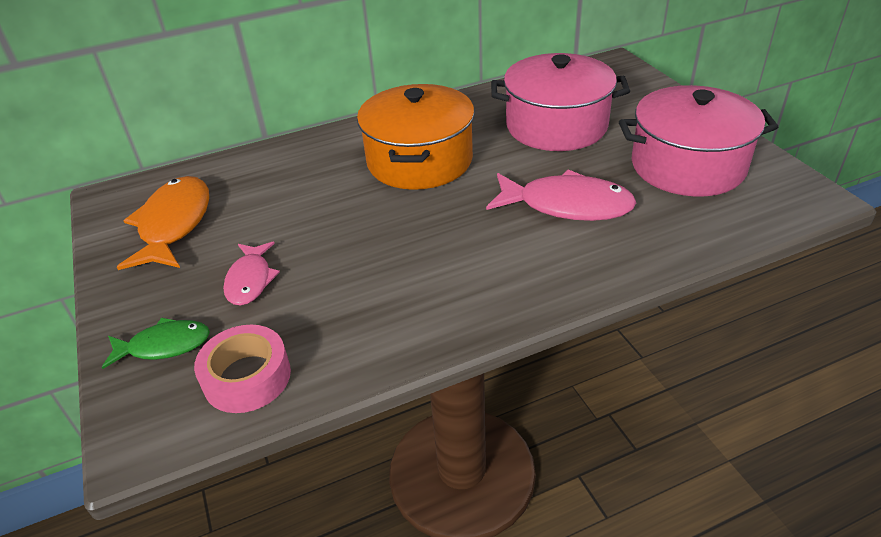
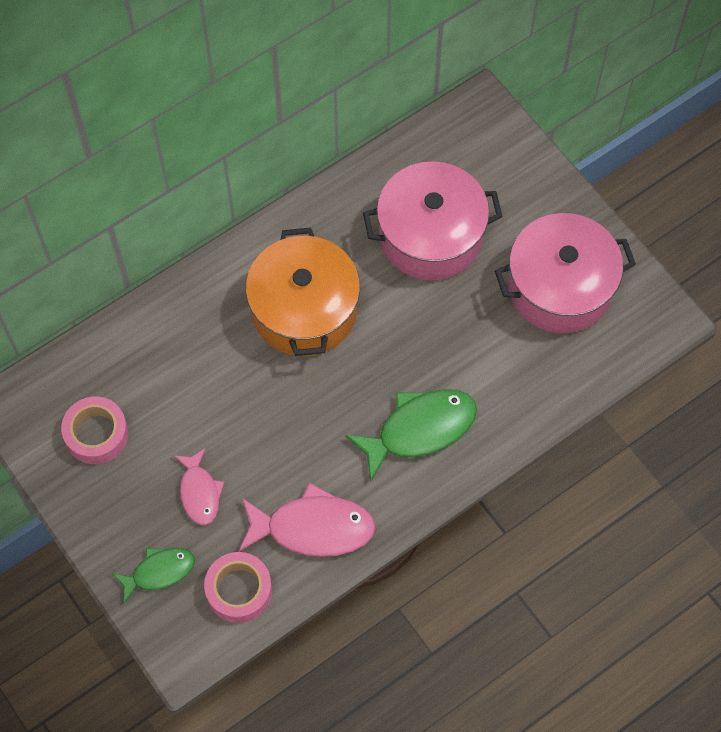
camera: 15 degrees left, 25 degrees up
(174, 224) = (96, 434): orange fish -> pink tape
(516, 255) = (419, 429): none -> green fish
(567, 205) = (455, 359): pink fish -> pink fish (313, 528)

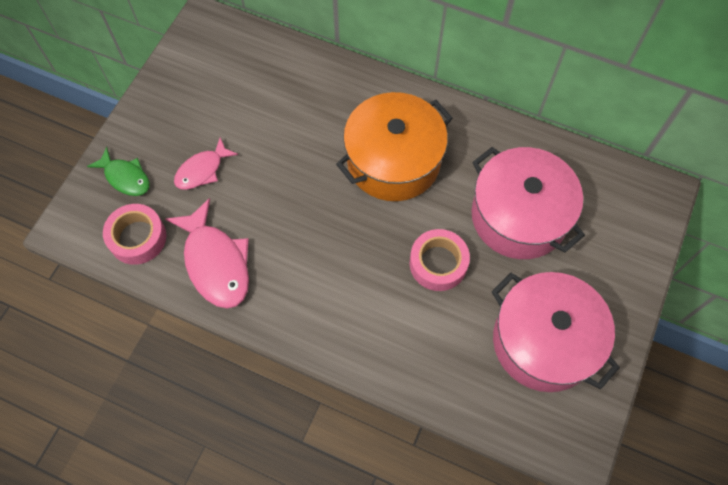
camera: 60 degrees right, 0 degrees up
(96, 434) = (211, 82): pink tape -> pink tape (438, 263)
(419, 429) = (344, 297): green fish -> none

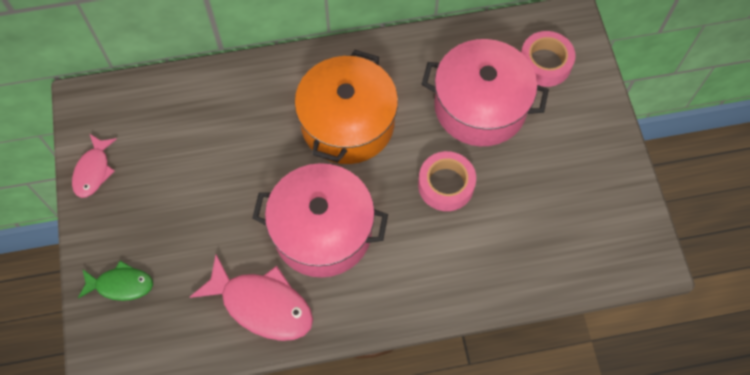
camera: 35 degrees left, 0 degrees up
(137, 238) = (175, 330): pink tape -> pink tape (545, 63)
(202, 170) = (187, 234): pink fish -> pink fish (93, 171)
(544, 341) = (569, 193): pink pot -> pink pot (322, 231)

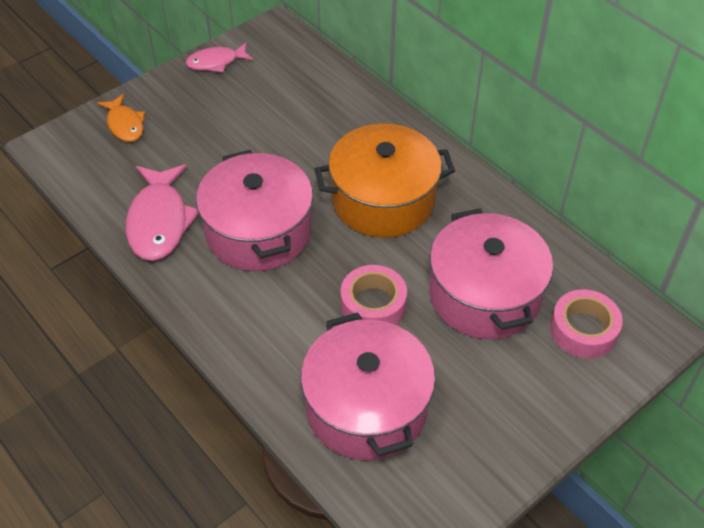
camera: 60 degrees right, 15 degrees down
(121, 285) = (125, 124): green fish -> orange fish
(534, 237) = (366, 407): none -> pink pot

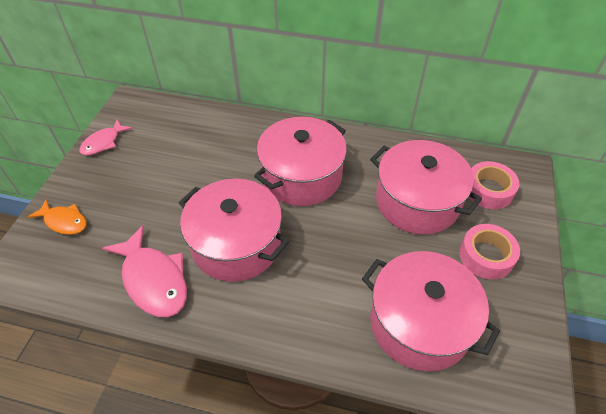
camera: 35 degrees left, 0 degrees up
(373, 305) = (358, 249): pink tape -> pink tape (486, 256)
(383, 200) = (301, 176): orange pot -> pink pot

